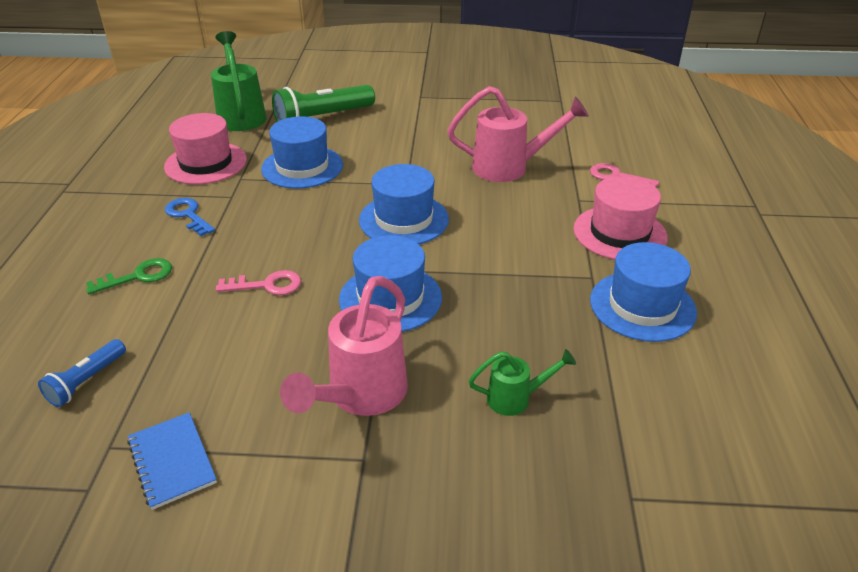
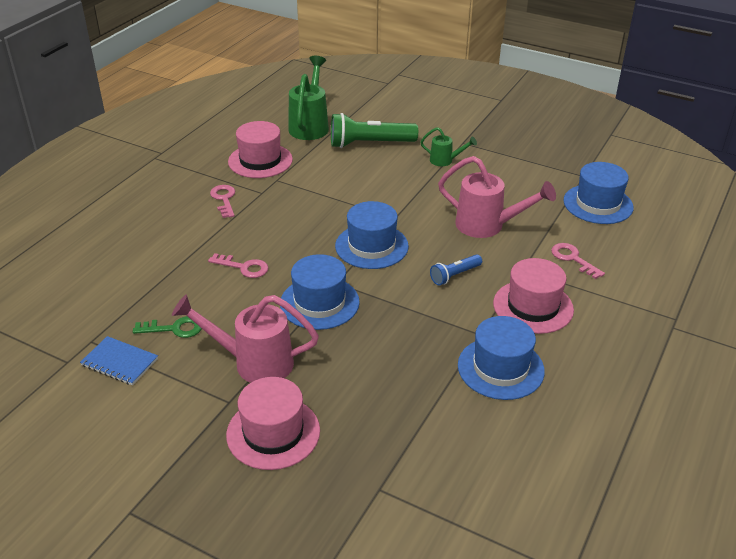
camera: 25 degrees right, 0 degrees up
(86, 381) = (100, 296): blue flashlight -> blue flashlight (455, 275)
(138, 276) = (167, 236): green key -> green key (174, 328)
(172, 461) = (119, 362): blue notebook -> blue notebook turned 60 degrees counterclockwise
(188, 215) = (224, 199): blue key -> pink key
(302, 167) = (326, 182): blue hat -> blue hat (598, 204)
(360, 397) = (253, 363): pink watering can -> pink watering can turned 45 degrees clockwise
(450, 478) = (273, 433): none -> pink hat
(516, 398) = (353, 400): green watering can -> green watering can (445, 161)

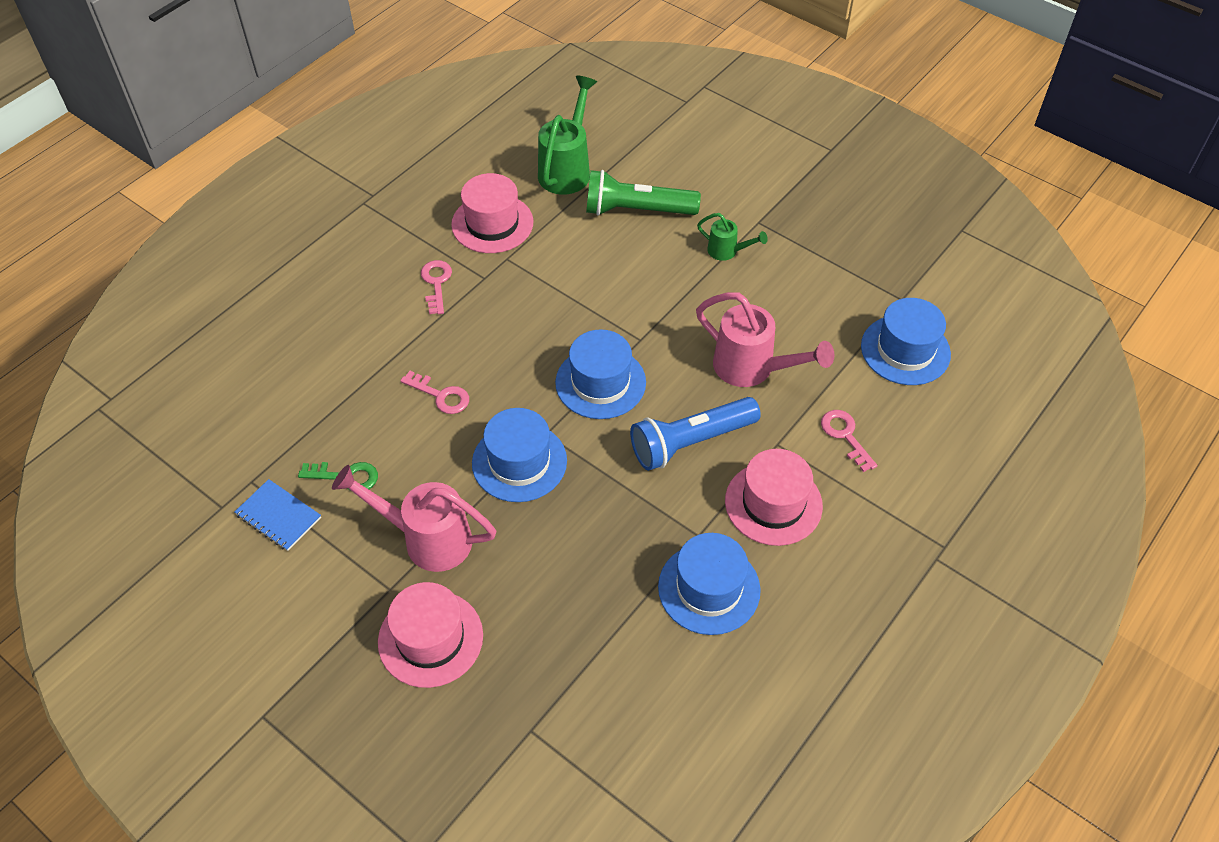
camera: 10 degrees right, 15 degrees up
(455, 275) = (691, 442): blue flashlight -> blue flashlight, size x1.87

